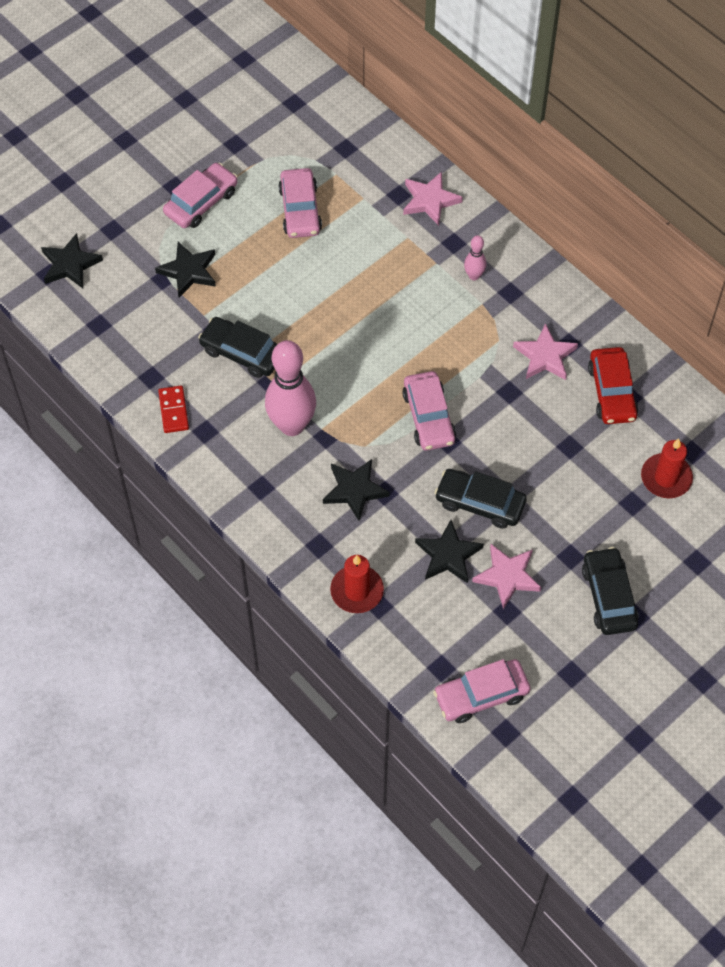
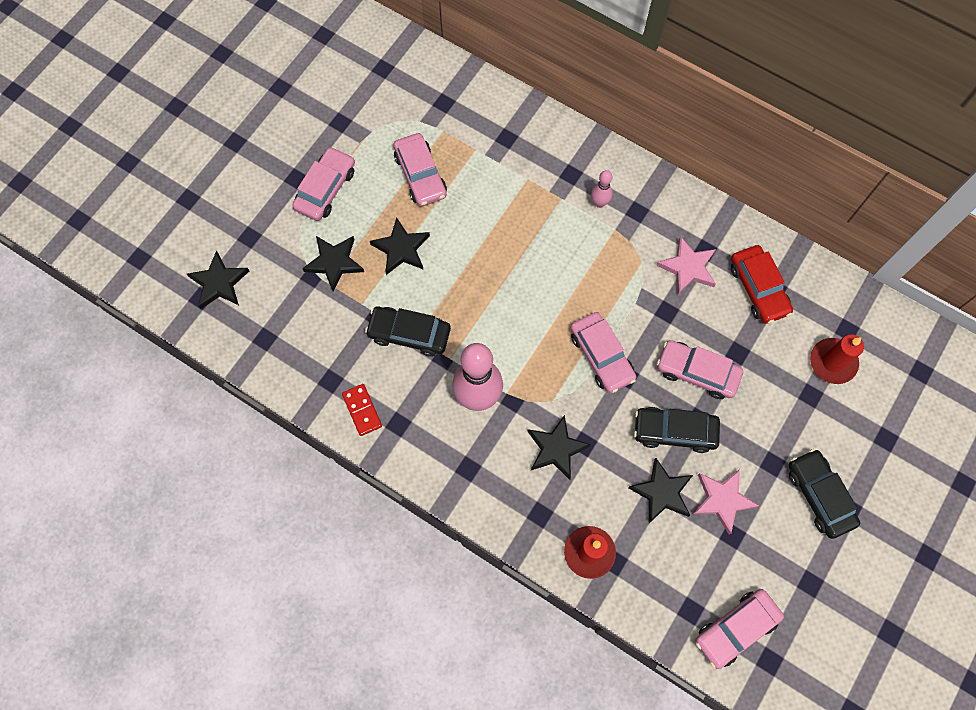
camera: 15 degrees left, 10 degrees up
(259, 273) = (401, 249): none -> black star
(430, 200) = (537, 137): pink star -> none
(521, 454) = (697, 372): none -> pink car

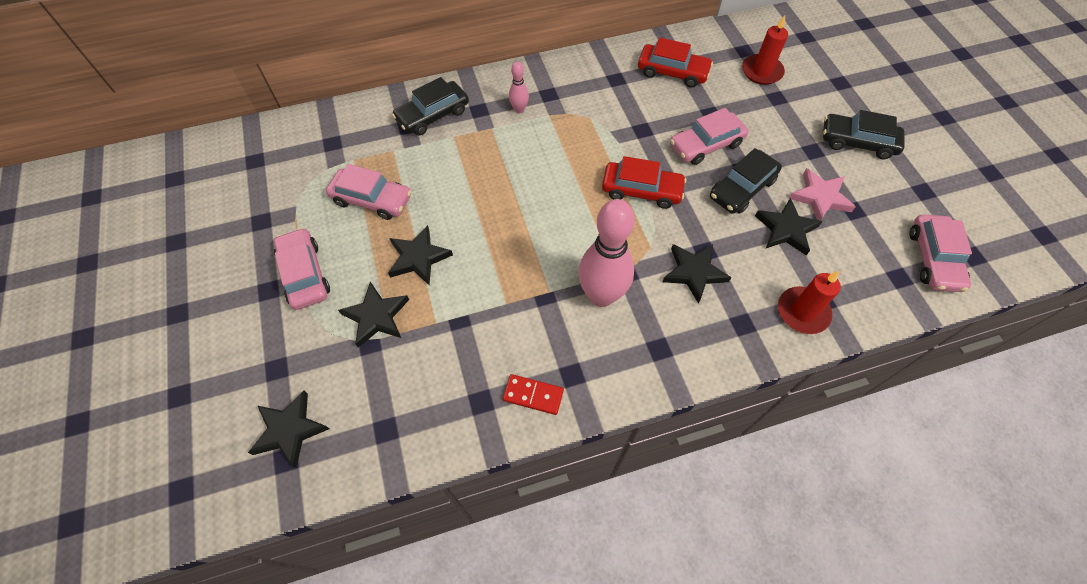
camera: 50 degrees left, 10 degrees down
(409, 334) = (498, 306): black car -> black car (432, 115)
(601, 356) = (641, 190): pink car -> red car
(688, 268) = (620, 96): pink star -> none

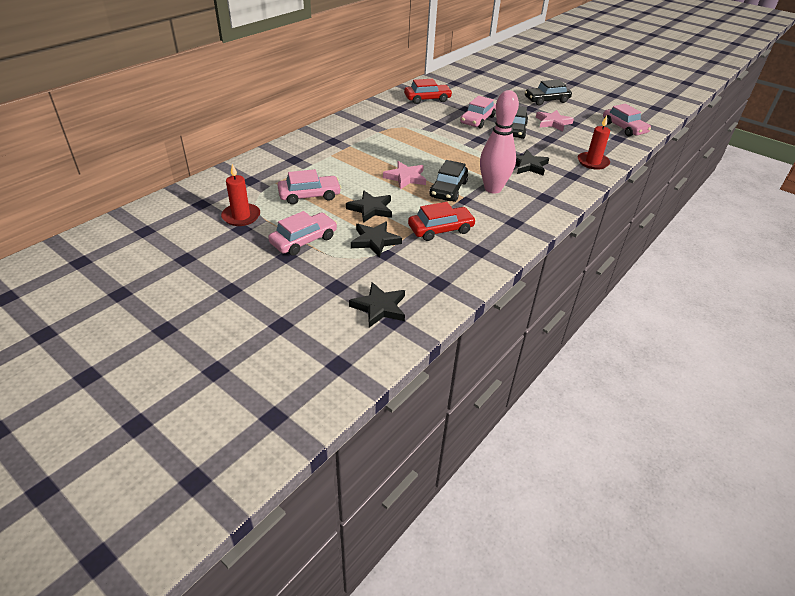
camera: 35 degrees left, 20 degrees down
(304, 274) = (304, 240): pink car -> pink car turned 105 degrees clockwise
(432, 115) = (305, 150): black car -> black car (448, 189)
(507, 220) = (405, 178): none -> pink star
(519, 109) = (358, 134): pink bowling pin -> none
(533, 395) = (504, 237): red domino -> none
(641, 190) = (465, 145): red car -> red car (440, 229)
(761, 71) = (472, 88): red candle -> red candle (241, 216)
(786, 229) = (551, 137): black star -> none

